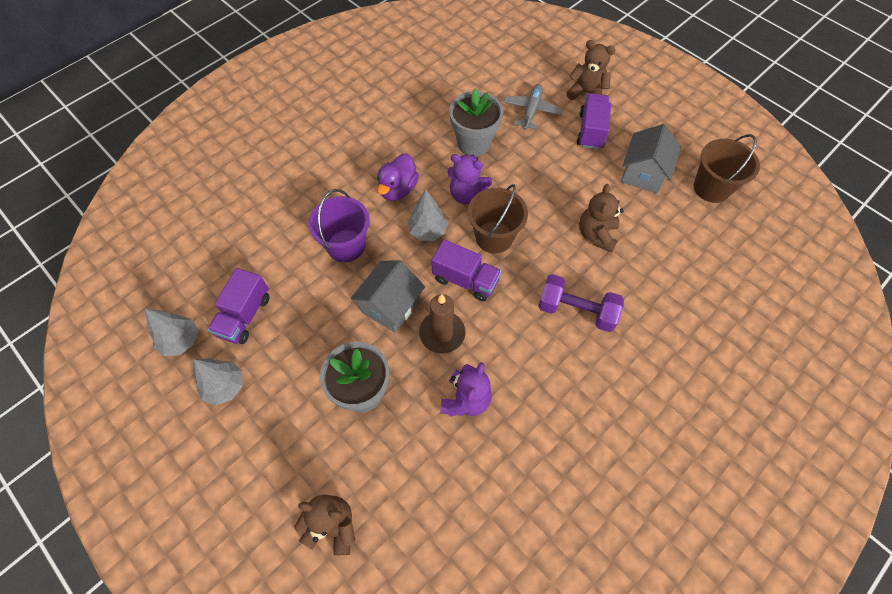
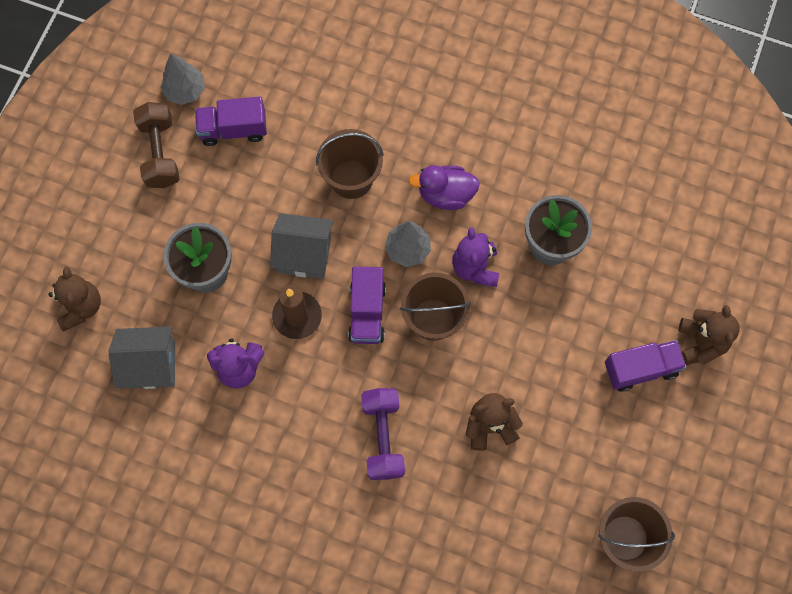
camera: 65 degrees right, 10 degrees up
(225, 386) = (160, 153): grey tree -> brown dumbbell
(346, 246) = (351, 179): purple bucket -> brown bucket
(531, 110) = (635, 288): grey plane -> none
(643, 173) = (605, 451): grey house -> grey house (150, 364)

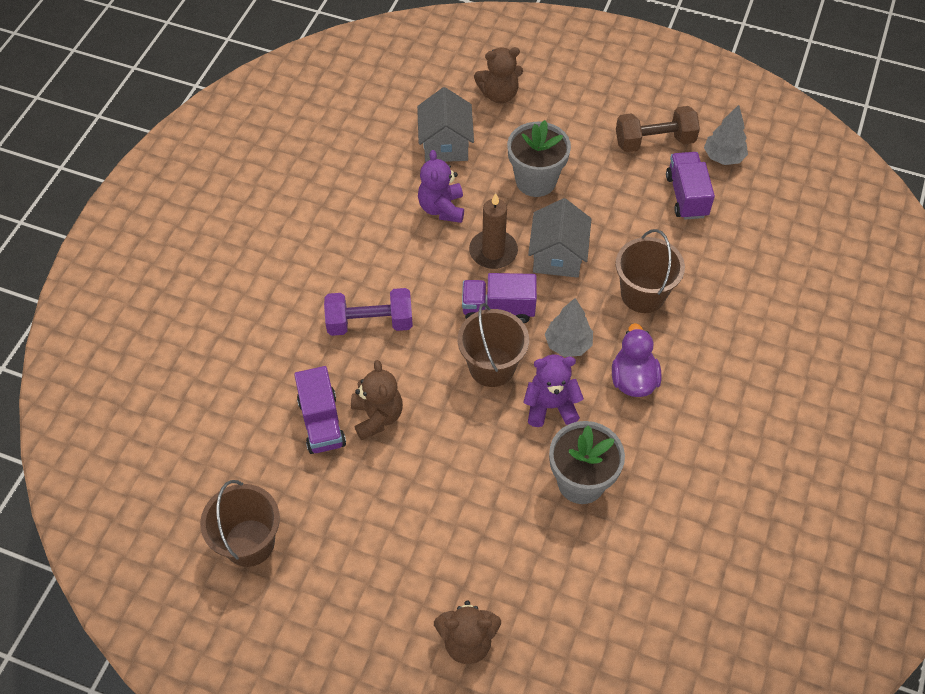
camera: 90 degrees right, 15 degrees down
(640, 369) = (436, 570): purple truck -> purple truck (322, 422)

